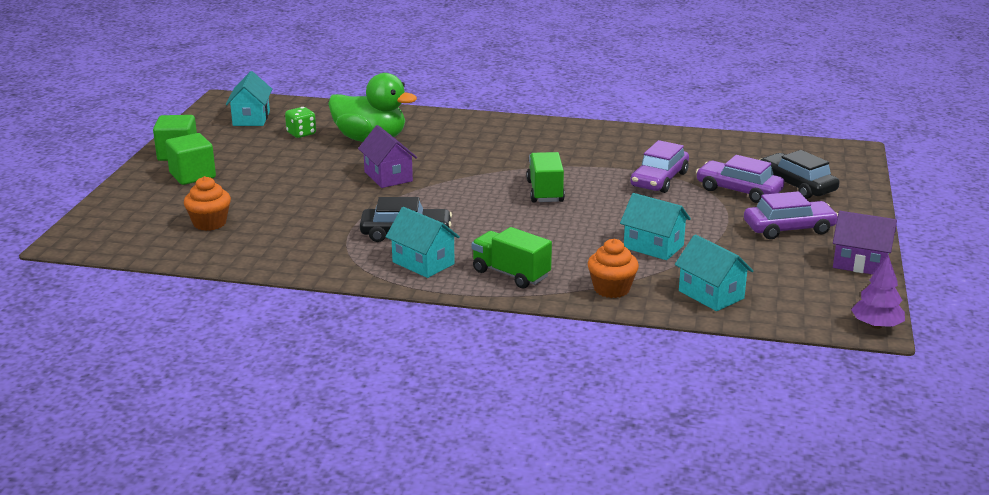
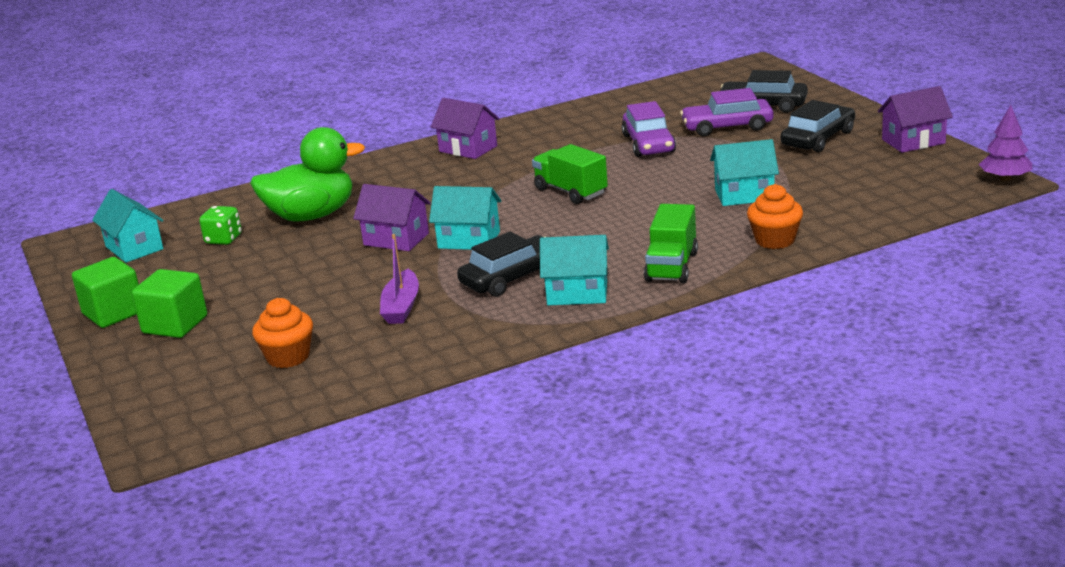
camera: 35 degrees left, 0 degrees up
(315, 222) = (401, 307): none -> purple boat
(511, 274) = (671, 266): green truck -> green truck turned 75 degrees counterclockwise
(537, 133) = (468, 149): none -> purple house
(711, 295) = (856, 210): turquoise house -> turquoise house (469, 240)
(789, 228) = (818, 139): purple car -> black car

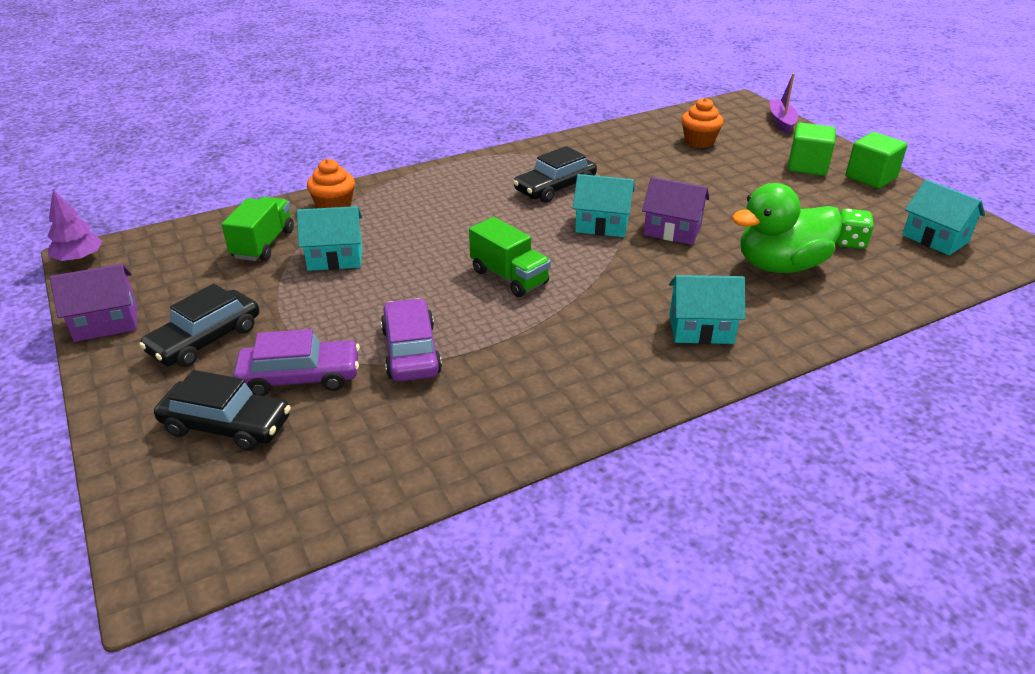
camera: 175 degrees right, 10 degrees up
(401, 307) = (636, 170): purple boat -> purple boat (781, 121)
(468, 149) = (648, 365): purple house -> none
(577, 293) = (502, 173): turquoise house -> turquoise house (701, 329)
(671, 266) = (426, 189): green truck -> green truck (263, 244)

